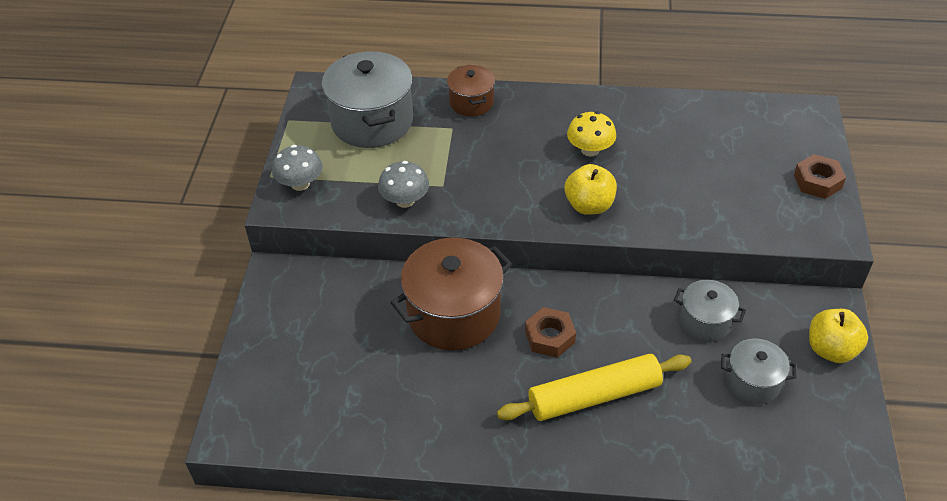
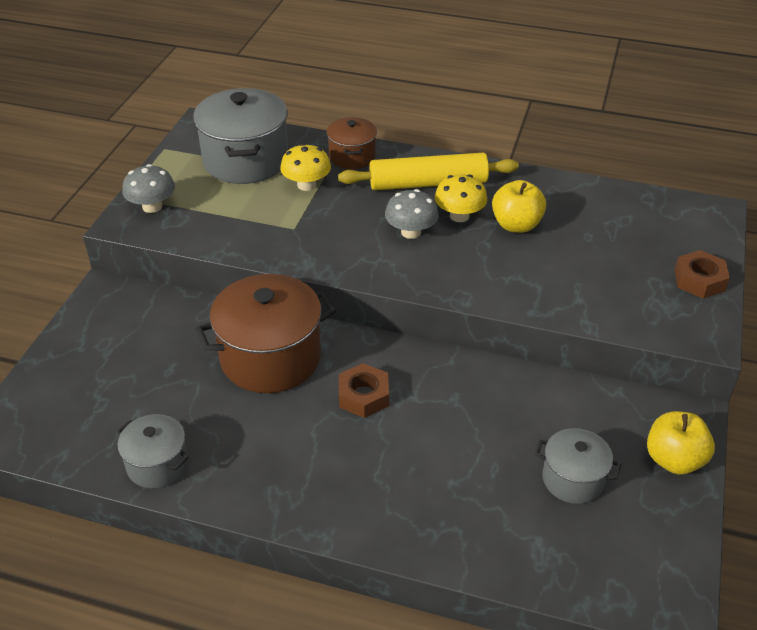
camera: 10 degrees right, 5 degrees down
(405, 200) = (250, 236): grey mushroom -> grey mushroom (411, 232)
(439, 139) = (306, 185): none -> yellow mushroom
(589, 205) = (440, 268): yellow apple -> yellow apple (516, 225)
(594, 396) = (391, 463): yellow rolling pin -> yellow rolling pin (428, 183)
(705, 322) = (538, 408): grey pot -> grey pot (157, 464)

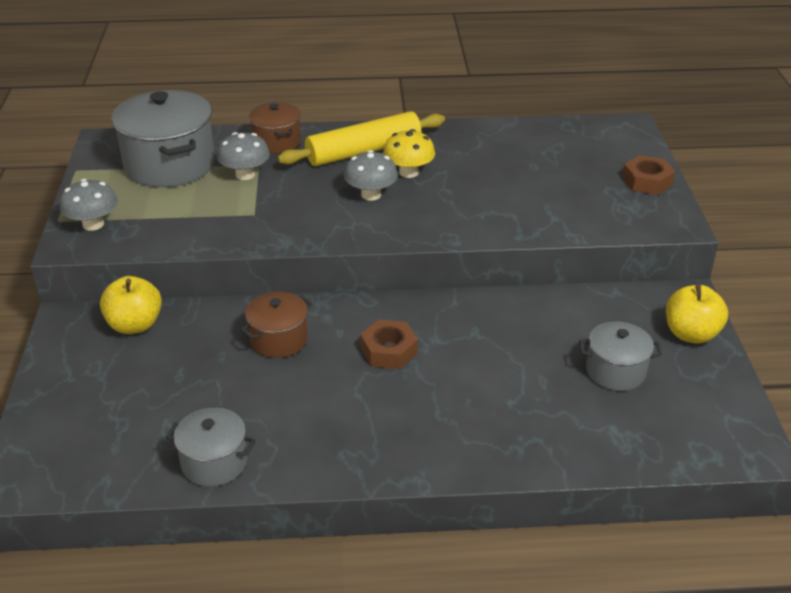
camera: 20 degrees left, 5 degrees down
(270, 358) = (279, 340): brown pot -> brown pot, size x0.55
(306, 185) = (245, 174): yellow mushroom -> grey mushroom
(516, 225) = (465, 169): yellow apple -> yellow apple (135, 325)

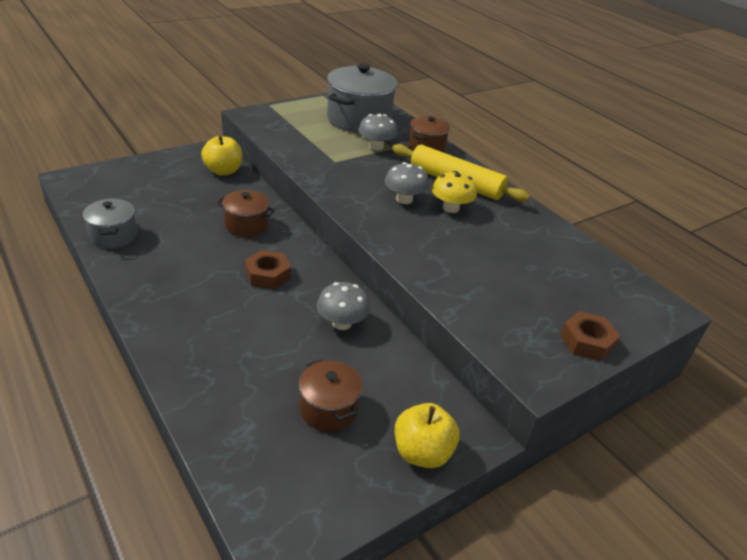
camera: 55 degrees right, 0 degrees up
(93, 224) = (274, 115): grey mushroom -> grey mushroom (342, 323)
(615, 371) = (328, 409): grey pot -> brown pot

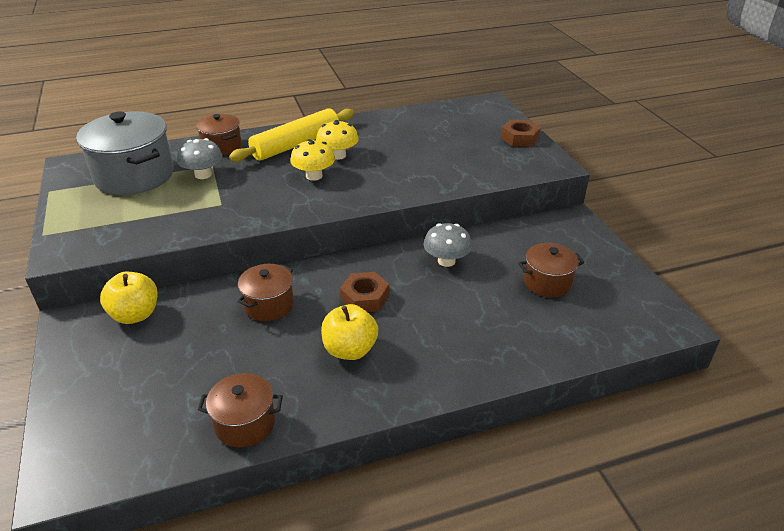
camera: 70 degrees left, 0 degrees up
(113, 236) = (245, 423): grey pot -> brown pot
(404, 199) = (314, 176): grey mushroom -> yellow mushroom
(422, 452) = (589, 245): yellow apple -> yellow apple (350, 350)

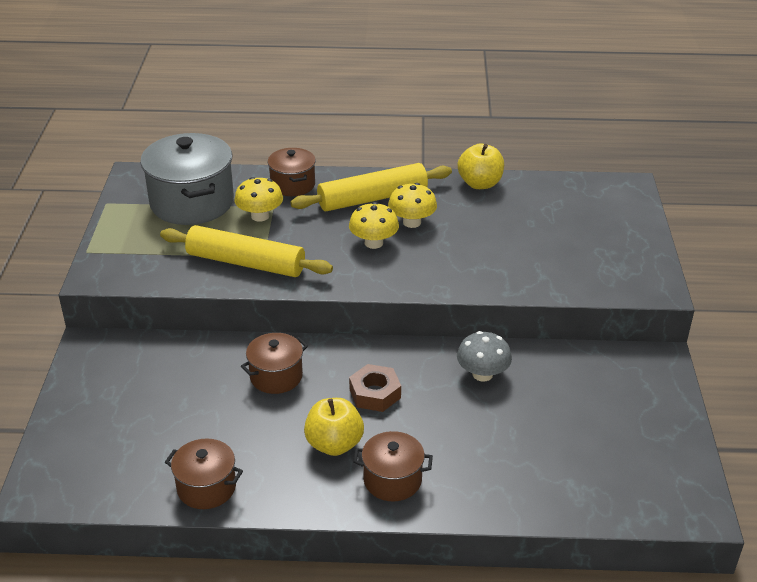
camera: 20 degrees right, 0 degrees up
(135, 315) = (148, 354): yellow apple -> yellow apple (480, 184)
(203, 174) = (260, 216): grey mushroom -> yellow mushroom
(206, 213) = (246, 263): none -> yellow rolling pin
(520, 138) = (636, 244): brown nut -> none
(547, 282) = (581, 427): brown pot -> brown pot (392, 480)

